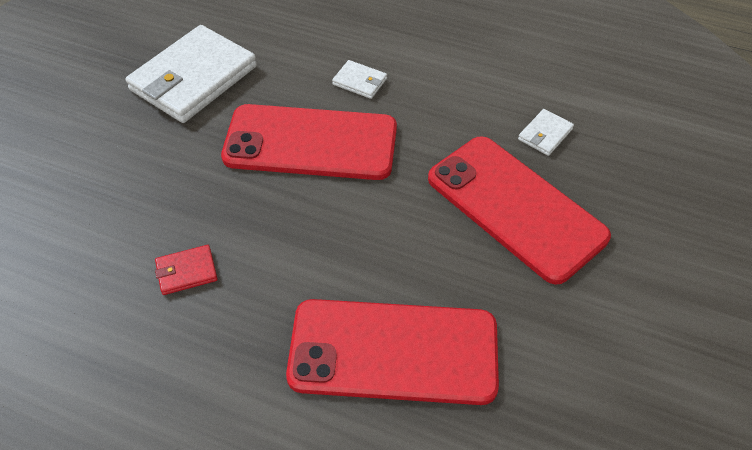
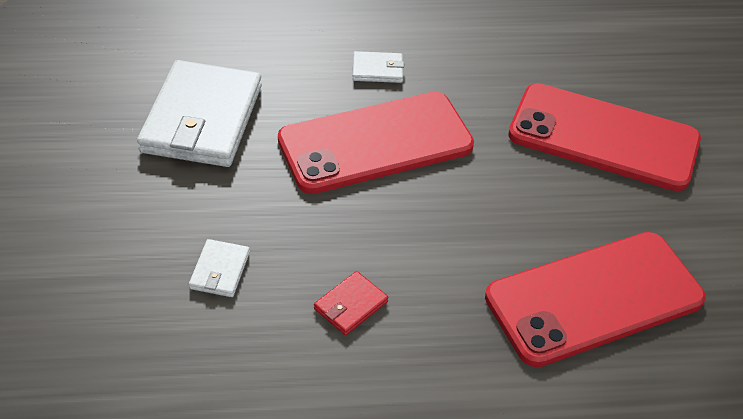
camera: 30 degrees left, 5 degrees down
(545, 134) = (581, 65): white wallet -> white wallet (220, 270)

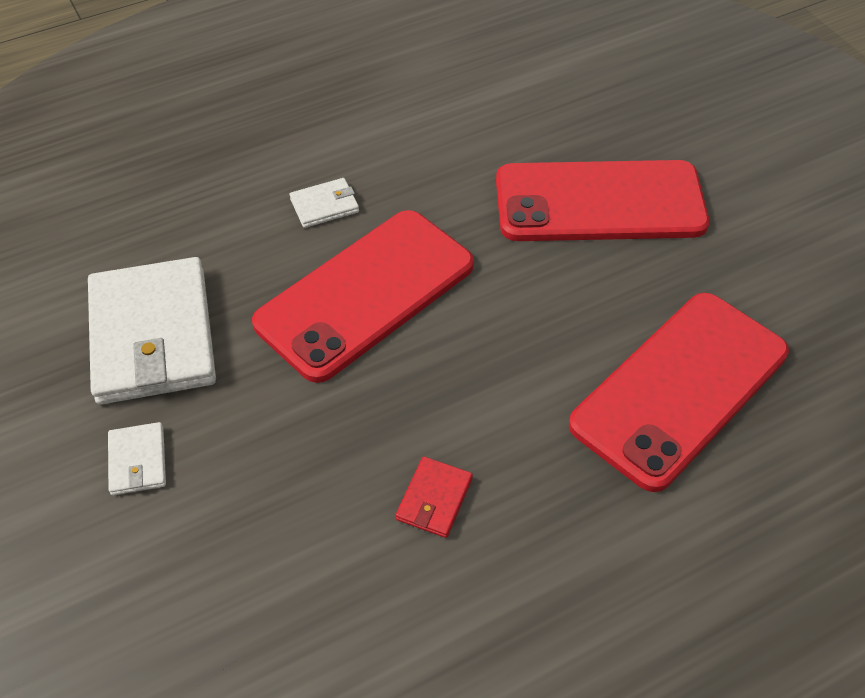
camera: 20 degrees left, 5 degrees up
(220, 270) = (266, 516): white wallet -> white wallet (137, 461)

